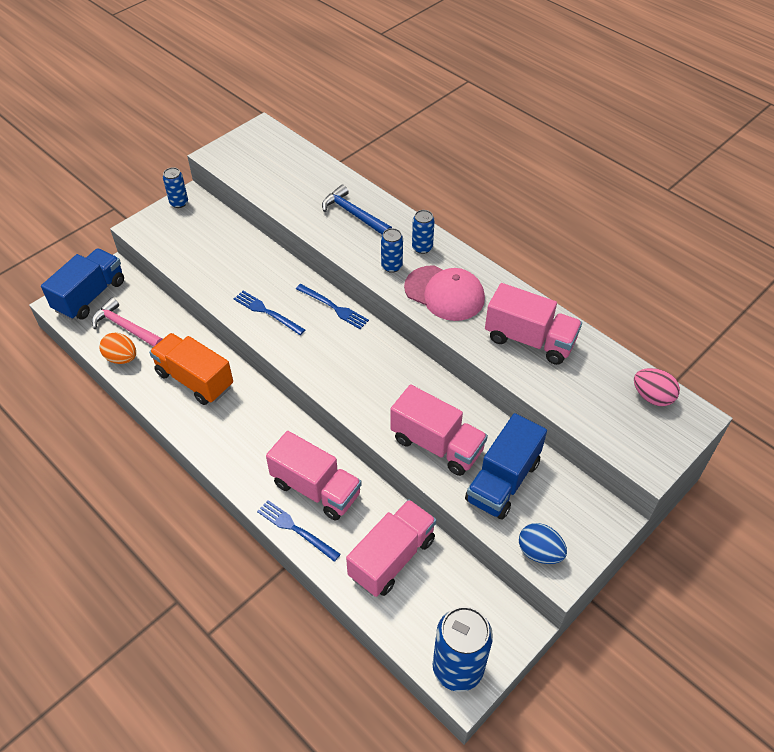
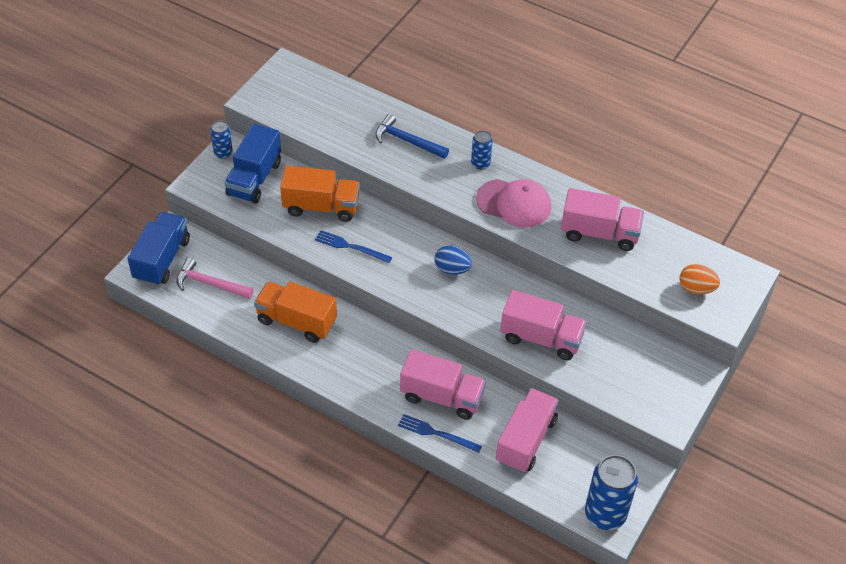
camera: 15 degrees left, 0 degrees up
(121, 358) = (219, 313): orange egg -> orange egg (696, 288)
(253, 268) = (321, 207): none -> orange truck
(333, 307) = (410, 232): blue fork -> none
(391, 266) = (459, 186): blue can -> none
(503, 481) = (605, 358): blue truck -> blue truck (254, 178)
(539, 552) = (650, 409): blue egg -> blue egg (452, 269)
(652, 397) = (712, 265): pink egg -> none

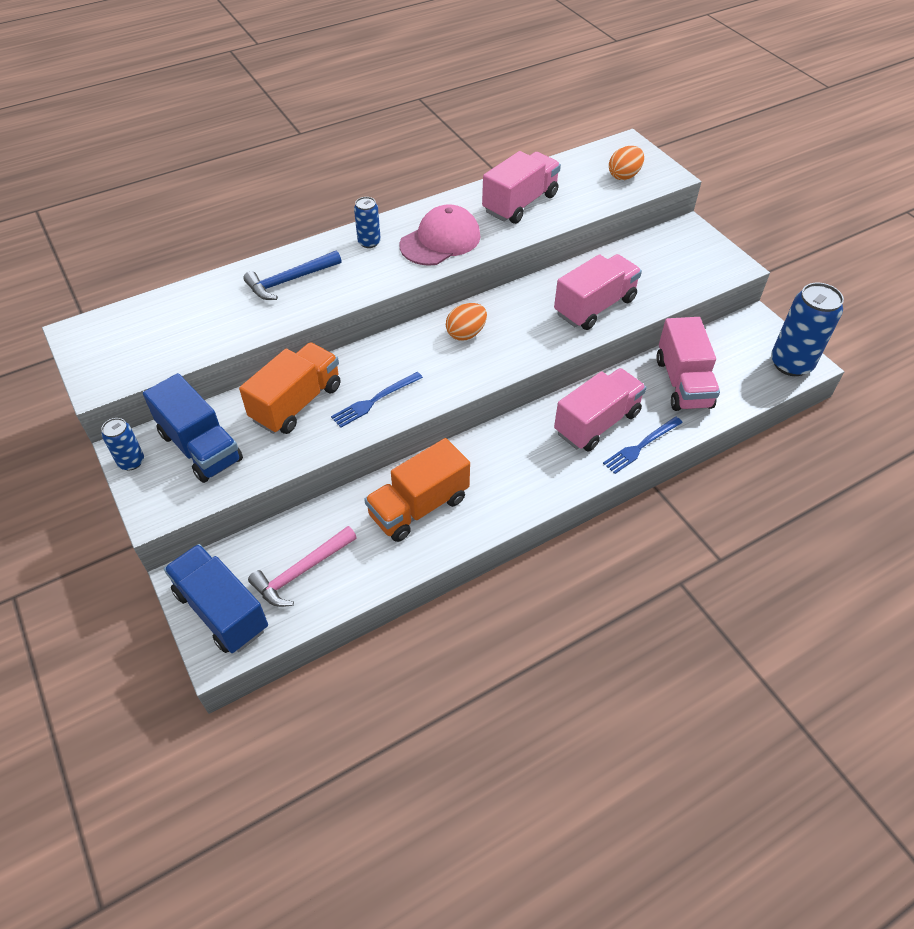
camera: 60 degrees left, 0 degrees up
(452, 269) = (466, 334): blue egg -> orange egg
(525, 440) = (683, 383): pink truck -> pink truck turned 150 degrees counterclockwise

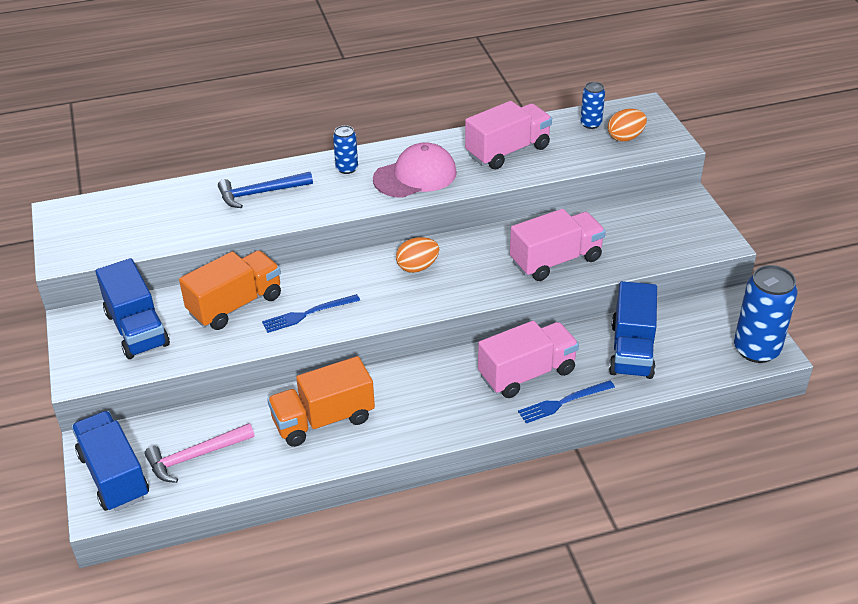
camera: 15 degrees right, 10 degrees down
(131, 462) = (73, 331): blue can -> blue can (591, 124)
(683, 383) = (631, 350): pink truck -> blue truck

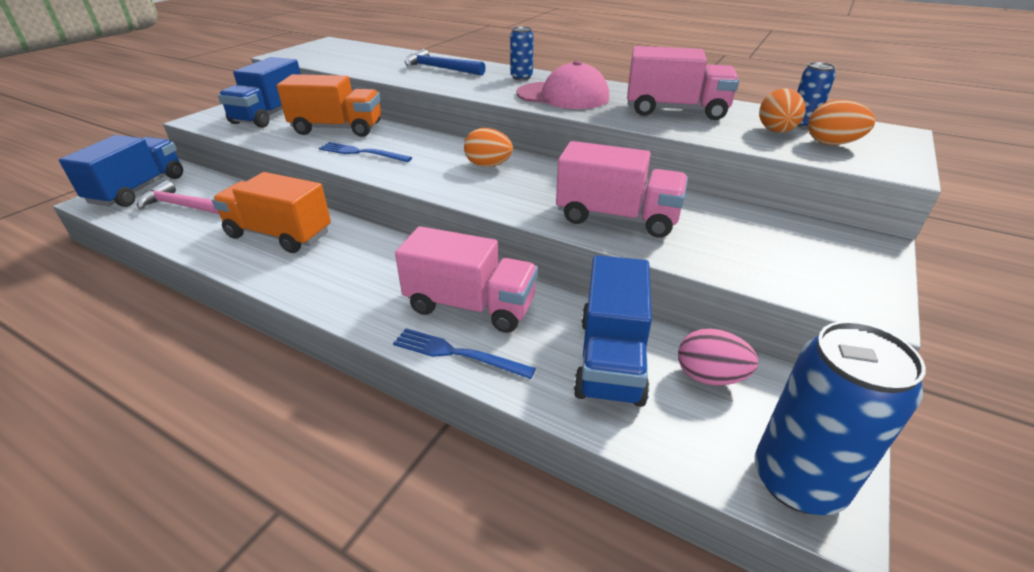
camera: 45 degrees right, 5 degrees down
(587, 141) = (776, 131): none -> orange egg
(631, 350) = (610, 359): blue truck -> blue truck turned 45 degrees counterclockwise
(680, 327) = (709, 377): none -> pink egg

